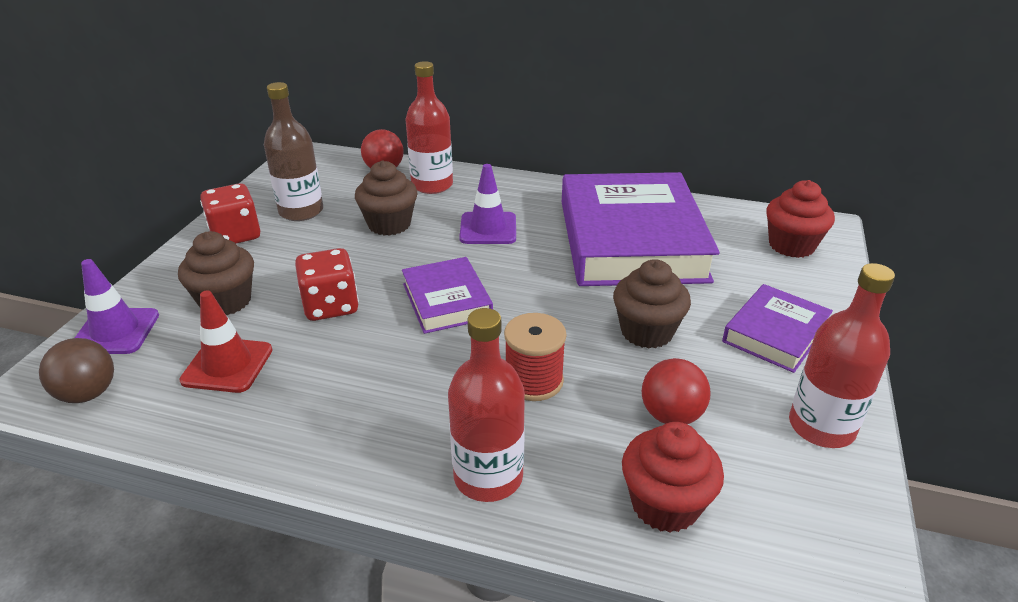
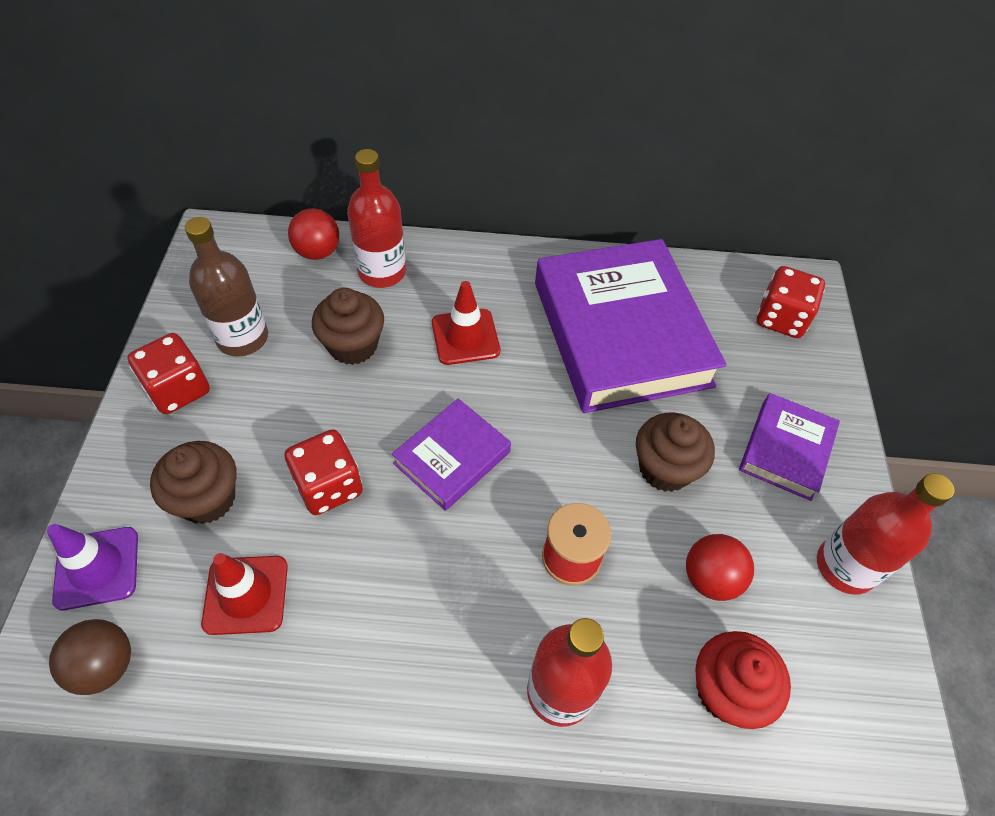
camera: 15 degrees left, 20 degrees up
(446, 301) = (452, 458): purple book -> purple book turned 75 degrees clockwise
(488, 228) = (465, 337): purple traffic cone -> red traffic cone
(791, 245) = (781, 318): red cupcake -> red dice

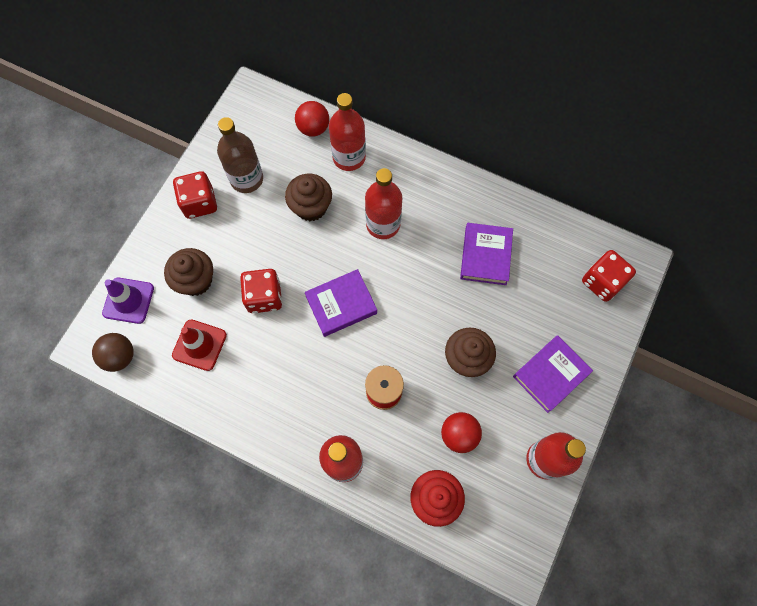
camera: 25 degrees right, 15 degrees up
(465, 337) = (383, 224): red traffic cone -> red bottle
(621, 333) = (485, 256): purple book -> purple book, size x0.49

